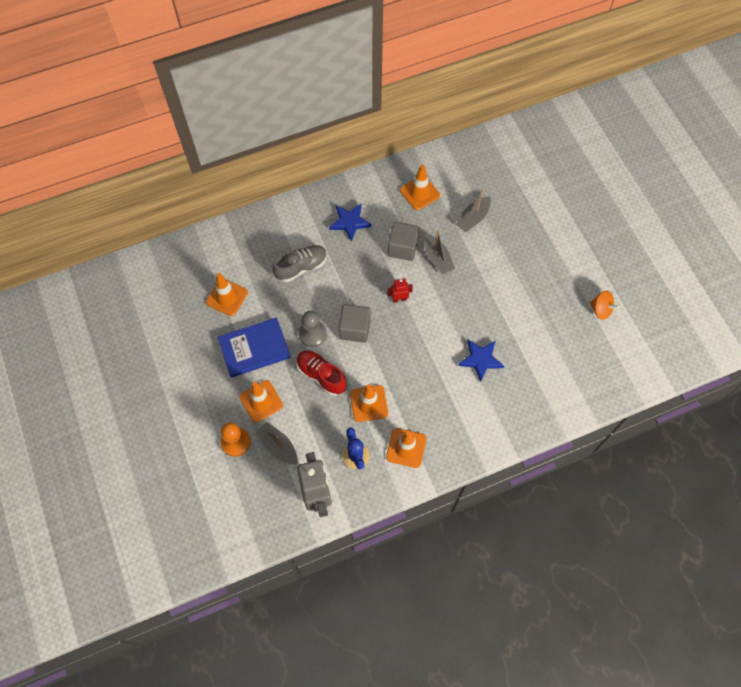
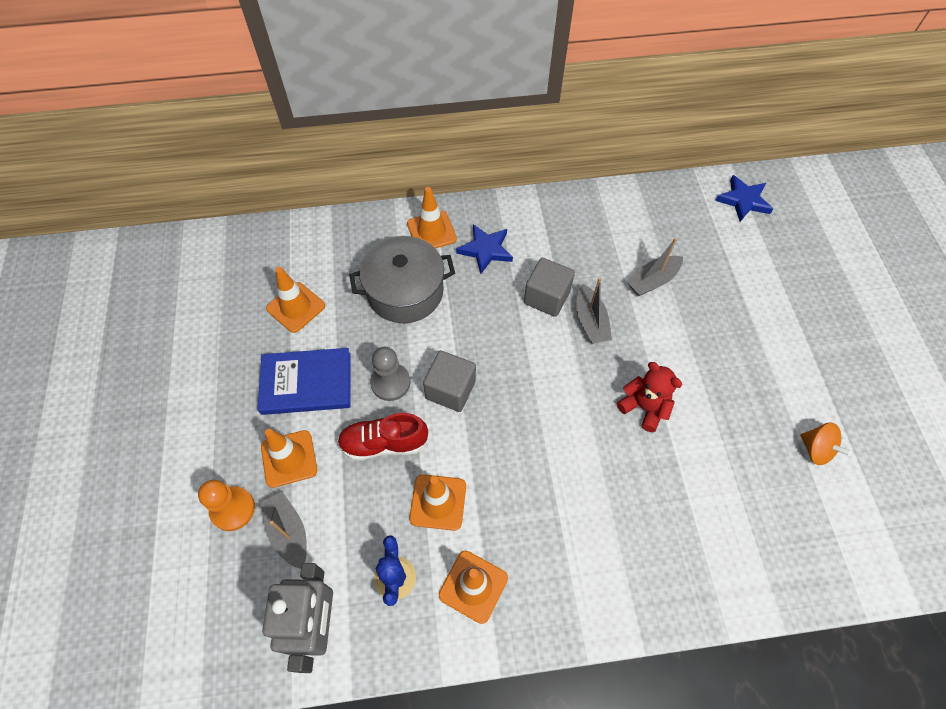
camera: 15 degrees right, 5 degrees down
(301, 267) = (405, 291): grey shoe -> grey pot
(321, 375) = (384, 443): red shoe -> red shoe turned 60 degrees counterclockwise
(399, 299) = (523, 363): red robot -> none
(419, 193) = (588, 233): orange traffic cone -> orange traffic cone (431, 231)
(480, 360) = (619, 479): blue star -> blue star (743, 200)
(486, 309) = (644, 407): none -> red teddy bear

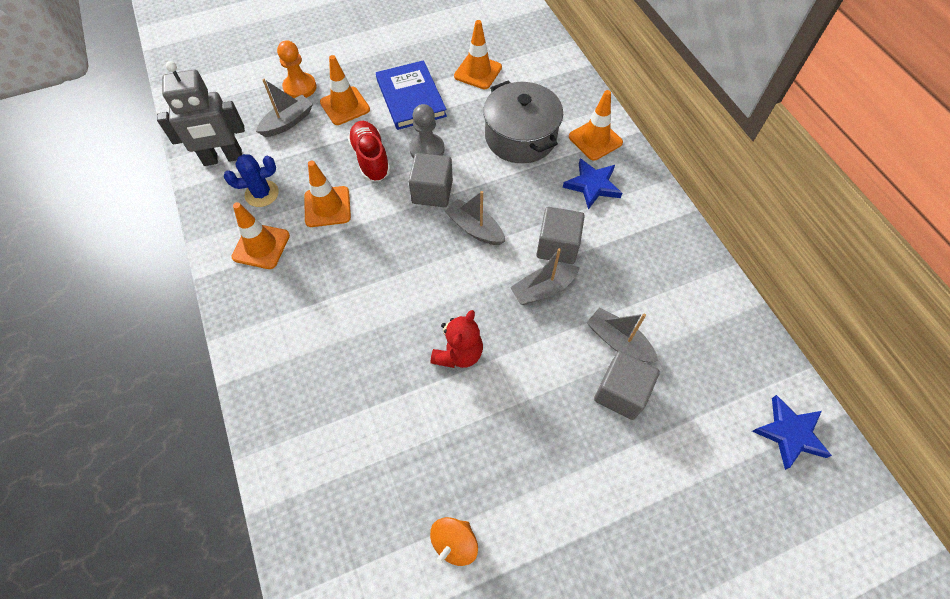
camera: 75 degrees right, 0 degrees up
(508, 361) = (475, 228): none -> grey boat
(699, 293) = (621, 393): none -> grey cube

